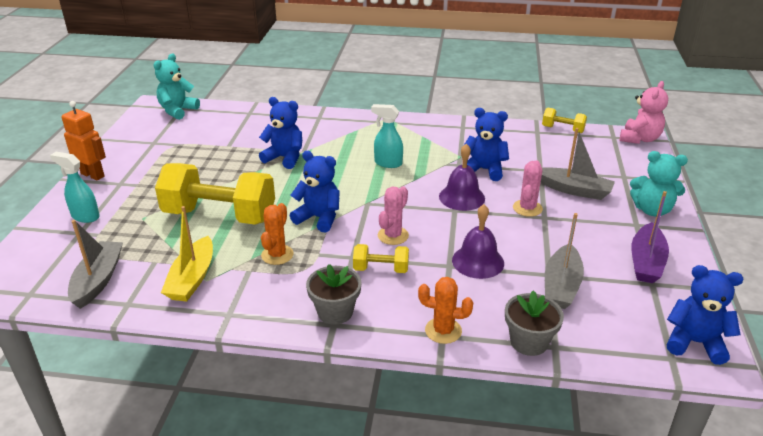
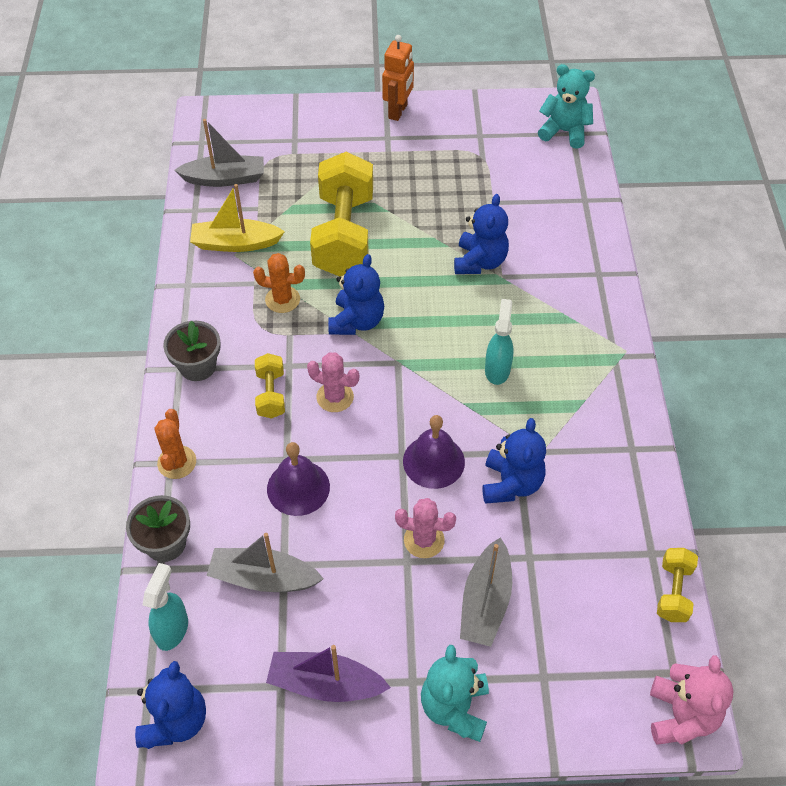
camera: 80 degrees right, 20 degrees up
(85, 216) = (322, 133): turquoise spray bottle -> turquoise spray bottle (172, 629)
(639, 139) = (681, 716): pink teddy bear -> pink teddy bear turned 105 degrees counterclockwise

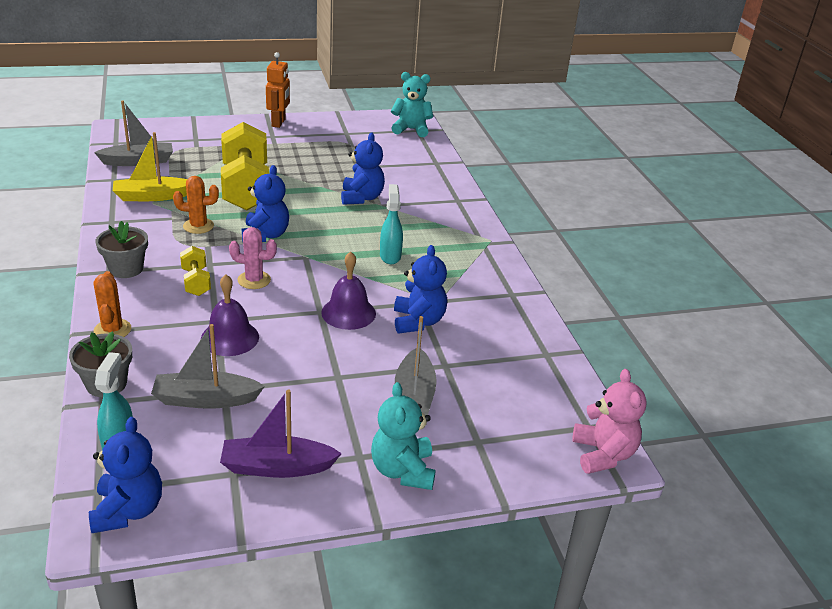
camera: 15 degrees left, 20 degrees down
(424, 540) = (350, 362): pink cactus -> none
(673, 592) = (571, 376): yellow dumbbell -> none

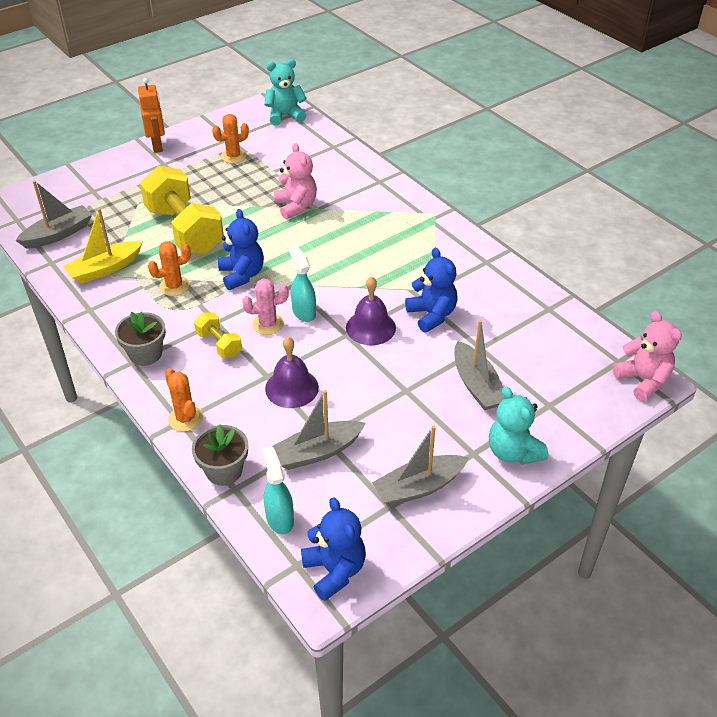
camera: 20 degrees left, 10 degrees up
(277, 467) = (419, 487): purple boat -> grey boat
(338, 146) = (233, 156): none -> orange cactus
(361, 198) = (296, 206): blue teddy bear -> pink teddy bear
(390, 256) = (364, 259): turquoise spray bottle -> turquoise spray bottle (304, 312)

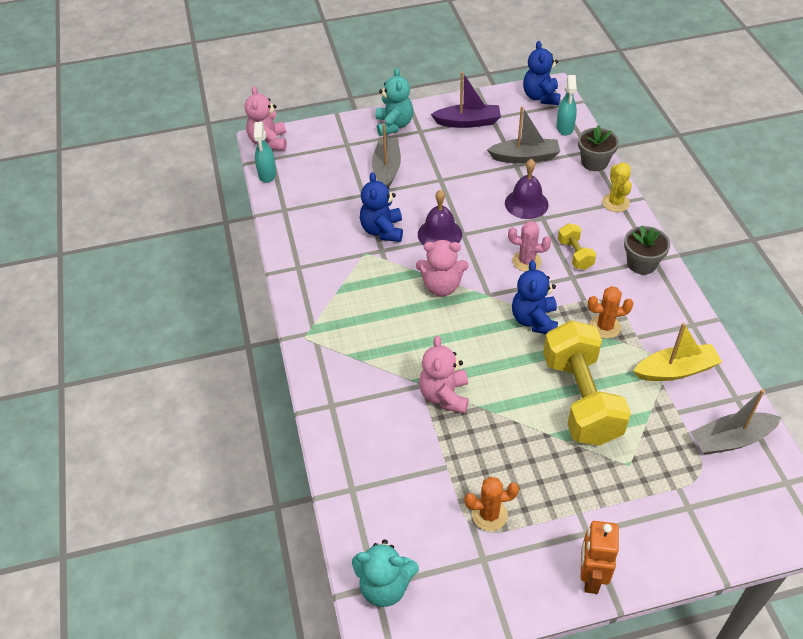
camera: 155 degrees left, 5 degrees up
(185, 418) = (615, 203): orange cactus -> yellow cactus
(304, 312) = (490, 264): turquoise spray bottle -> turquoise spray bottle (267, 174)
(341, 280) = (441, 286): none -> pink teddy bear
(419, 487) = (468, 122): grey boat -> purple boat

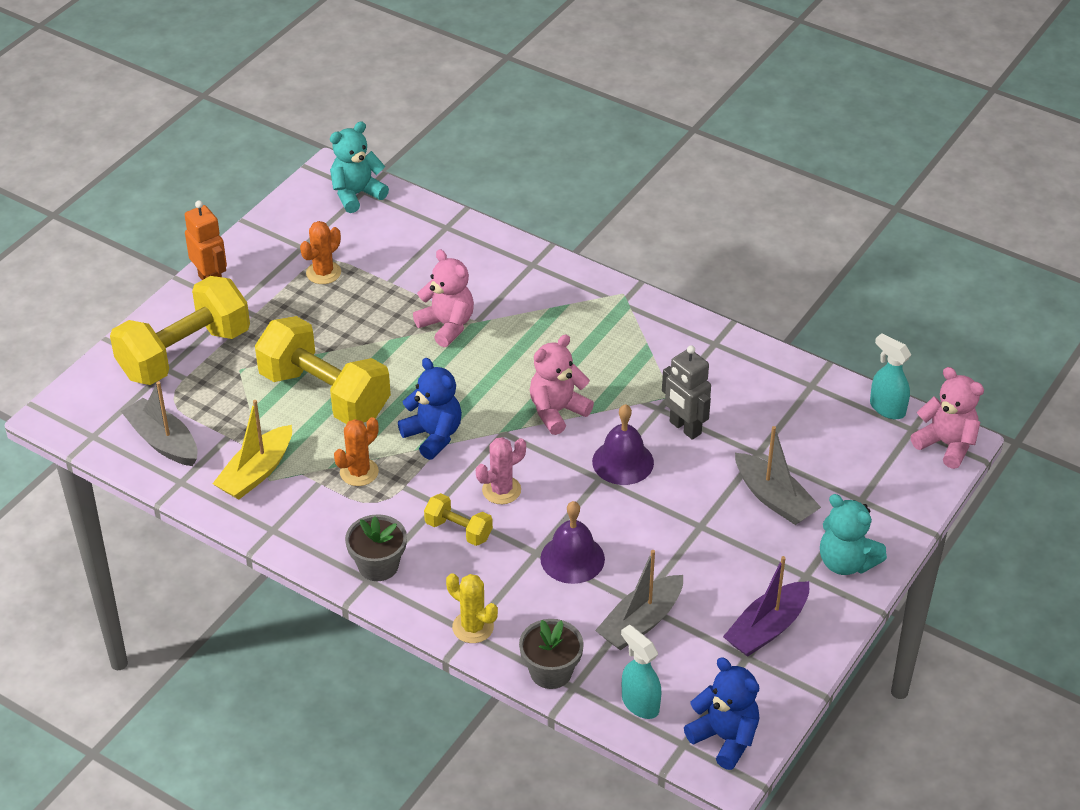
camera: 135 degrees right, 5 degrees down
(382, 230) = (685, 428): blue teddy bear -> grey robot
(664, 512) = (185, 354): none -> yellow dumbbell
(731, 439) = (163, 441): grey boat -> grey boat turned 75 degrees counterclockwise

